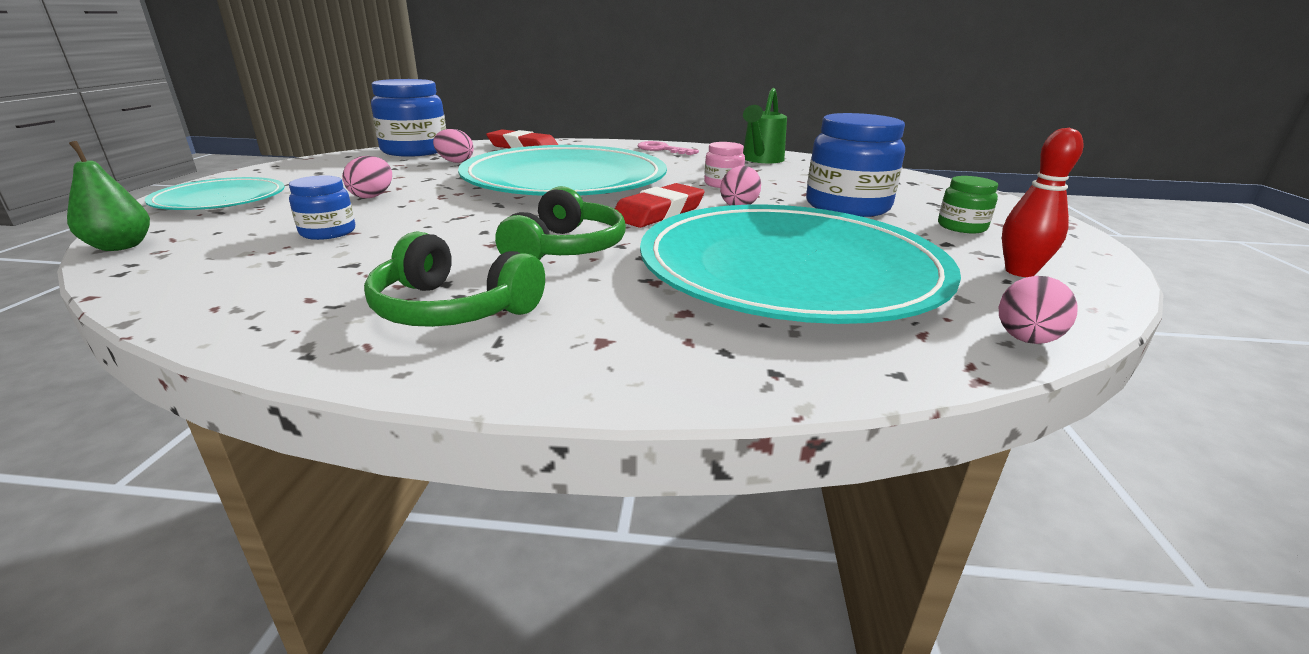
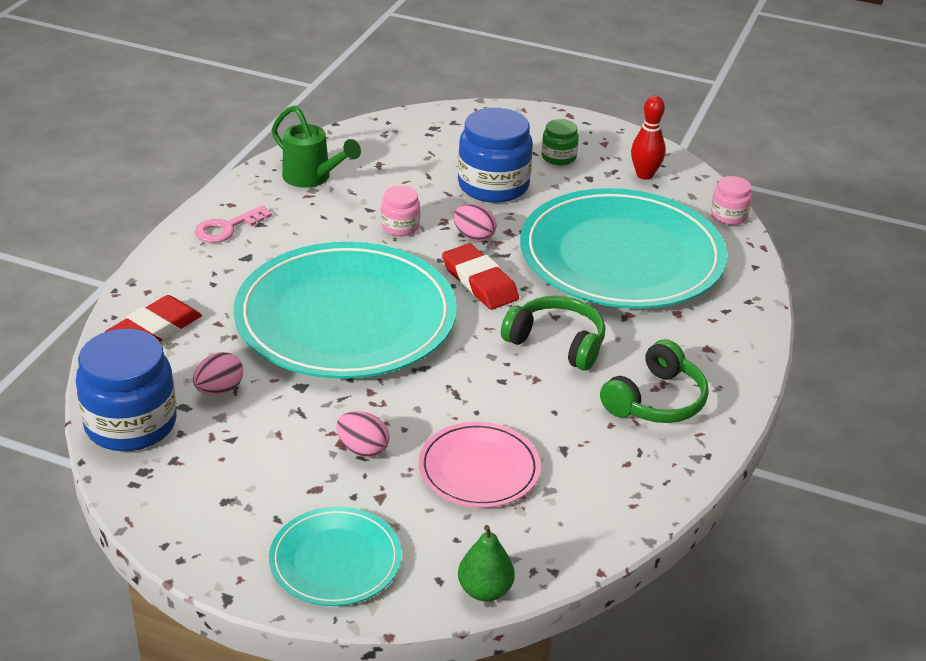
camera: 75 degrees left, 10 degrees up
(328, 232) = (479, 469): blue jar -> pink plate
(1025, 340) = (728, 216): pink egg -> pink jar

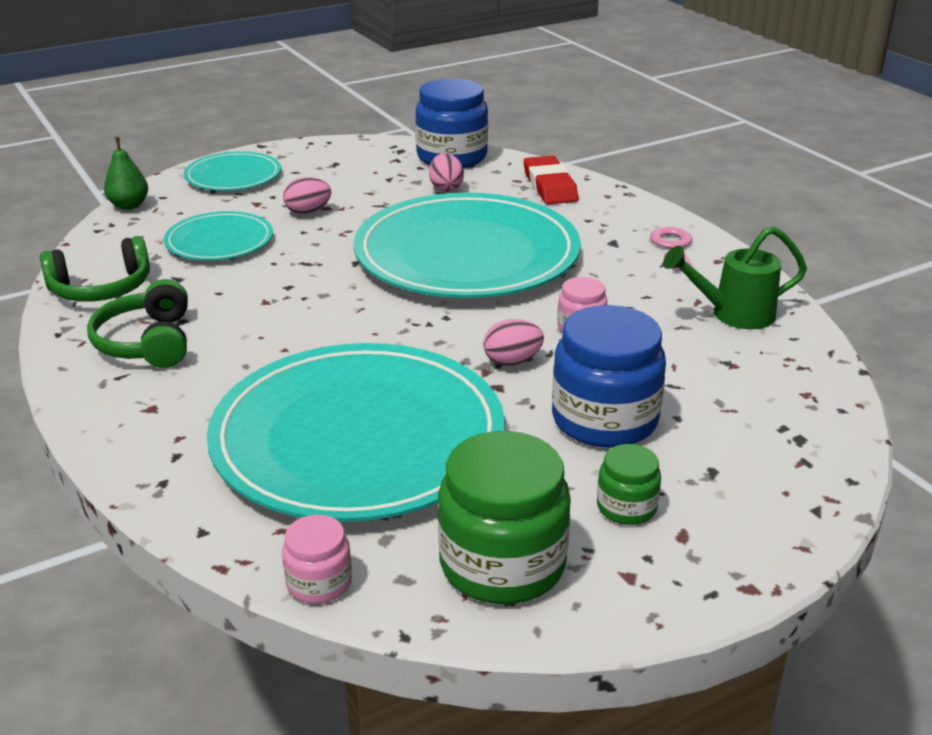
camera: 130 degrees right, 5 degrees down
(479, 282) = (431, 332): red eraser -> none
(479, 469) = (219, 241): pink plate -> turquoise plate
(557, 343) = (290, 331): green headphones -> green headphones (101, 288)
(644, 175) = (502, 564): red bowling pin -> green jar

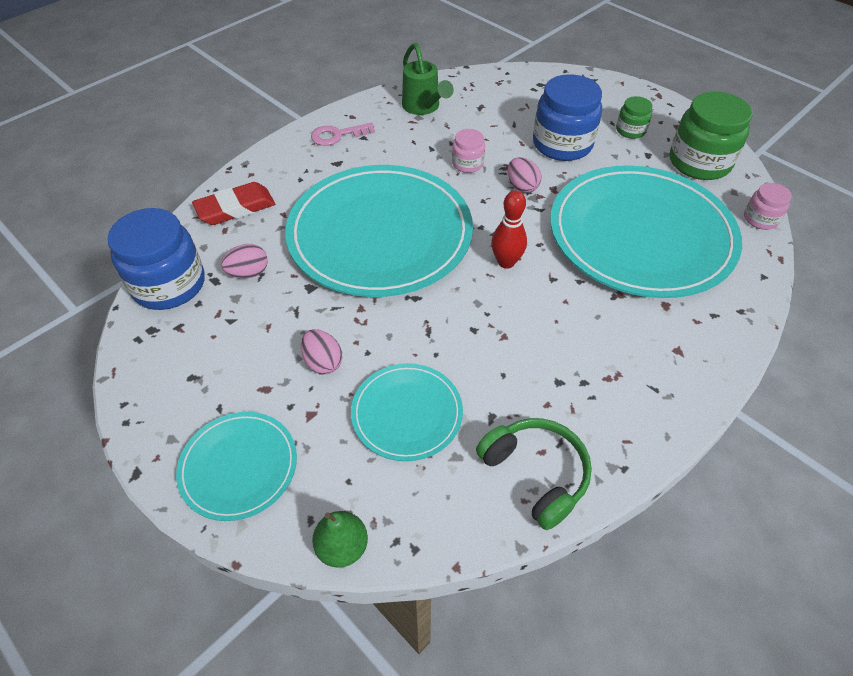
camera: 105 degrees left, 20 degrees up
(147, 342) = (602, 392): green headphones -> none
(373, 322) = (506, 262): none -> red bowling pin

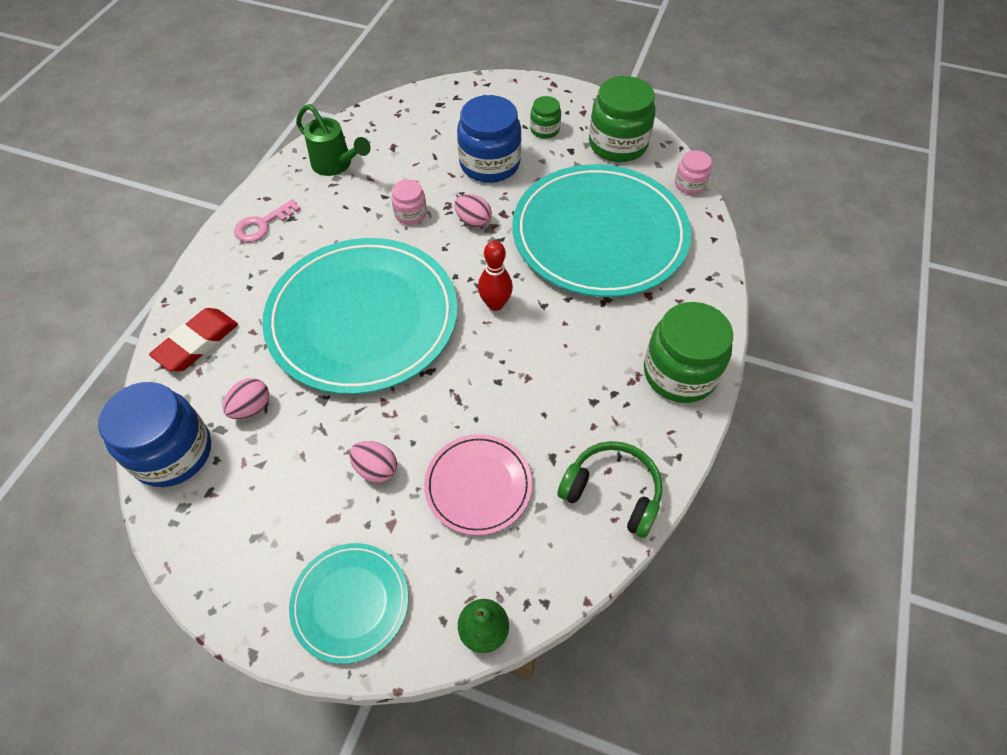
camera: 25 degrees left, 5 degrees up
(407, 413) = (478, 485): turquoise plate -> pink plate
(664, 389) = (679, 373): none -> green jar

